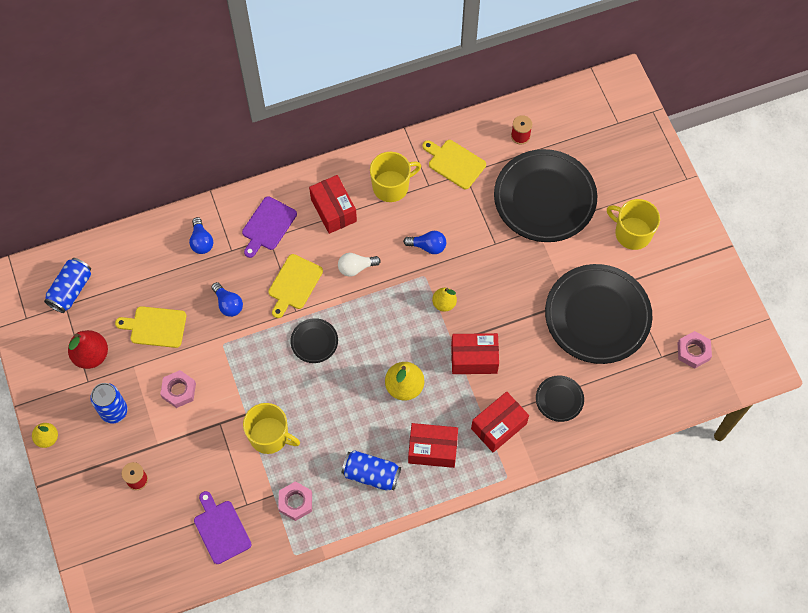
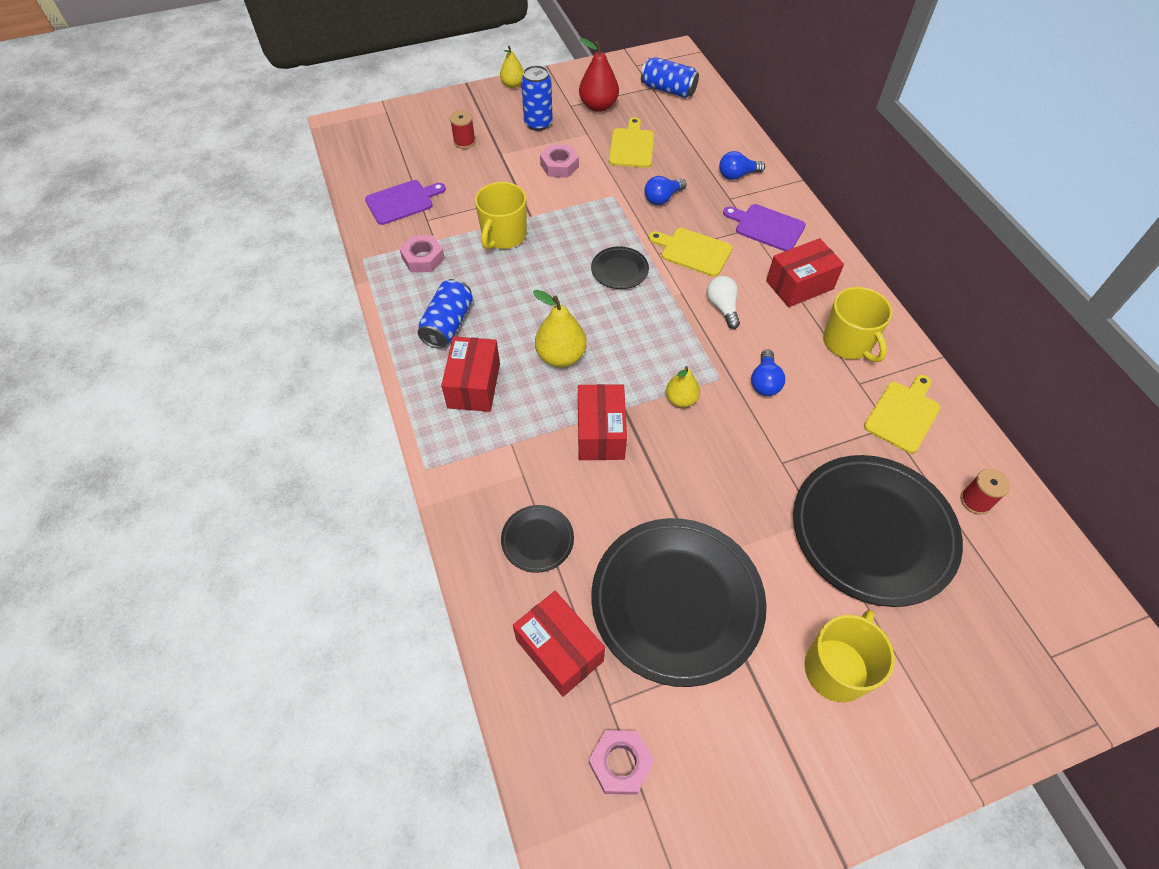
camera: 90 degrees right, 10 degrees down
(498, 426) = (500, 460): red box -> red box (559, 650)

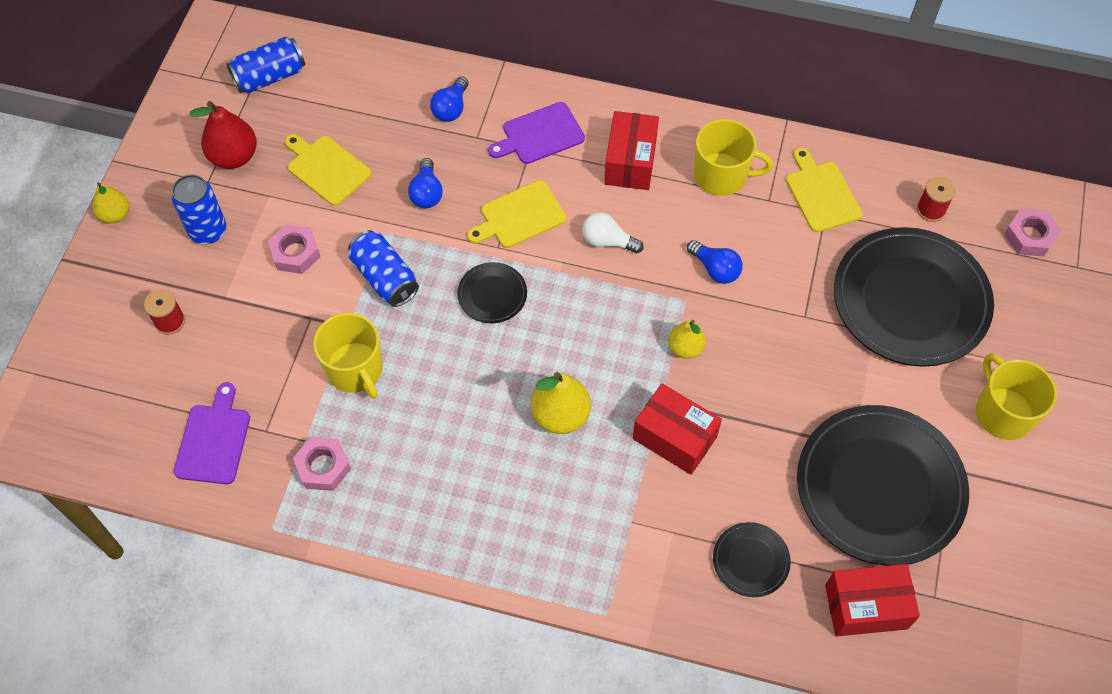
camera: 55 degrees left, 5 degrees up
(448, 324) = (439, 494): blue can -> blue can (385, 277)
(474, 385) = (538, 515): red box -> none
(620, 763) = (986, 619): pink nut -> pink nut (1029, 236)

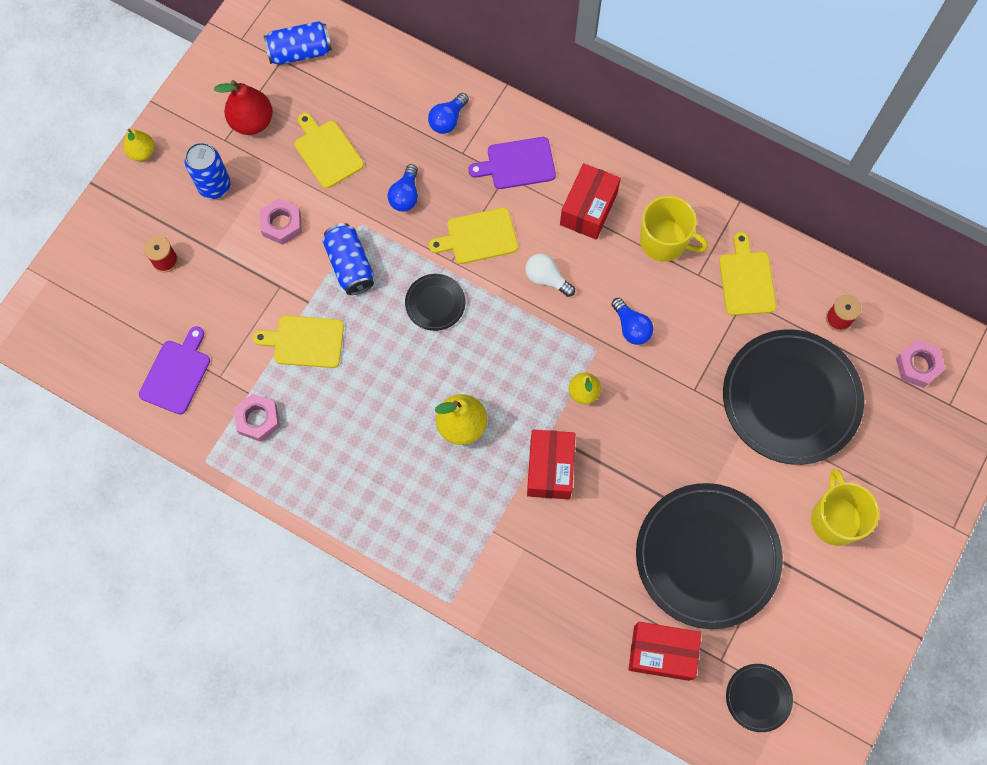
camera: 15 degrees right, 10 degrees up
(355, 369) = (305, 341): yellow mug -> yellow cutting board
(674, 438) = (550, 469): red box -> red box turned 45 degrees clockwise
(750, 561) = (580, 590): black plate -> black plate (758, 698)

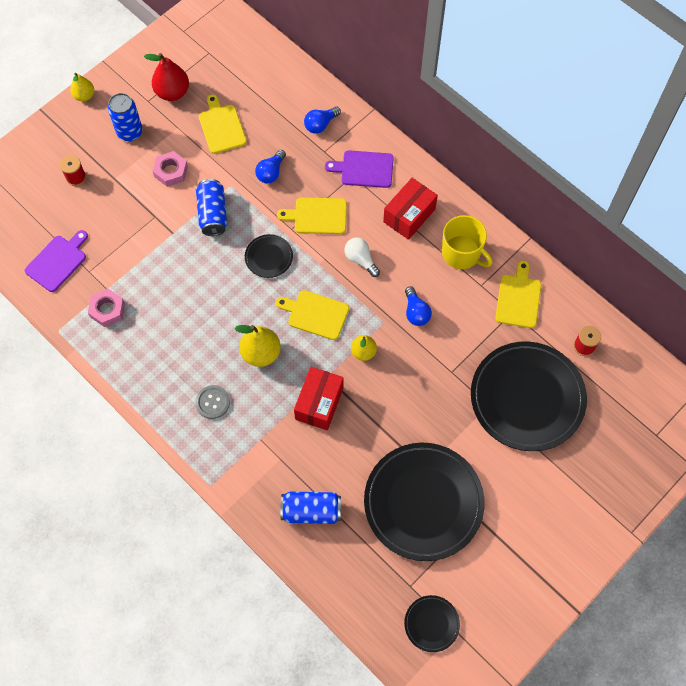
camera: 15 degrees right, 5 degrees down
(300, 52) = (224, 50): blue can -> blue can (311, 511)
(305, 341) = (161, 261): yellow cutting board -> yellow cutting board (315, 314)
(422, 501) = (212, 402): none -> grey button
(661, 653) = (364, 568): red box -> none
(835, 519) = (535, 500): yellow mug -> none
(917, 366) = (638, 398): pink nut -> none

